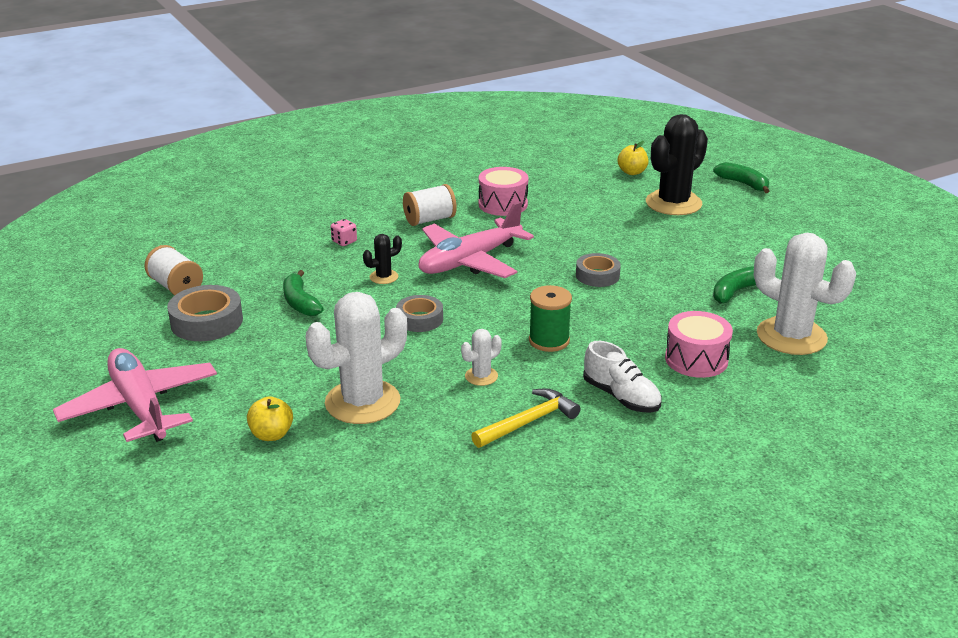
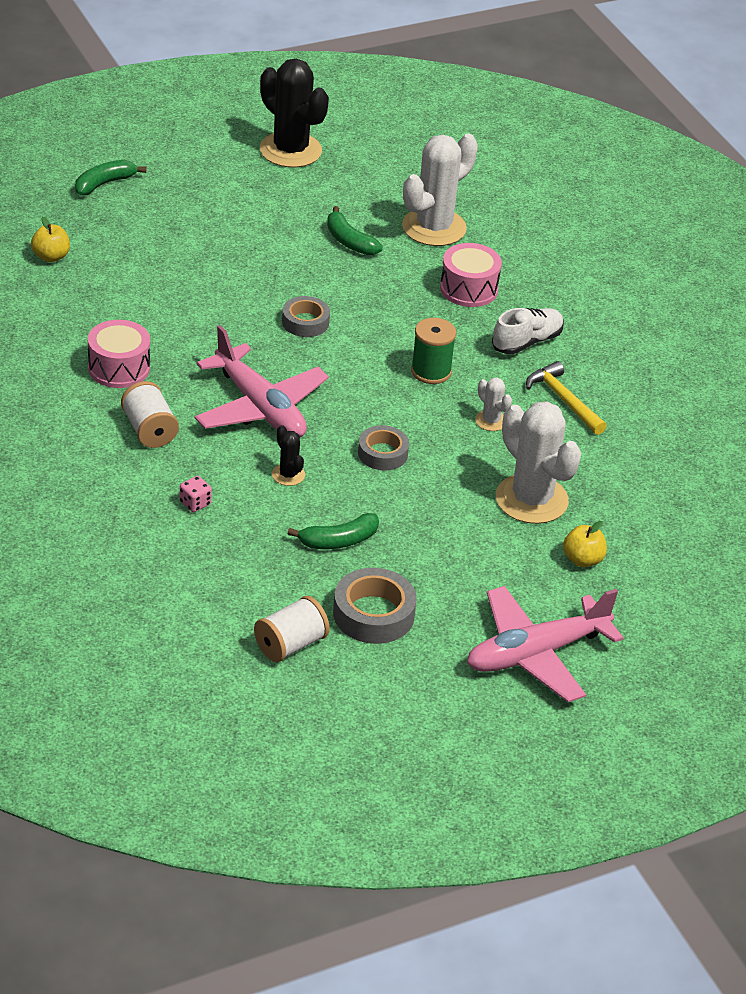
camera: 90 degrees left, 10 degrees up
(673, 203) = (144, 242): black cactus -> black cactus (290, 150)

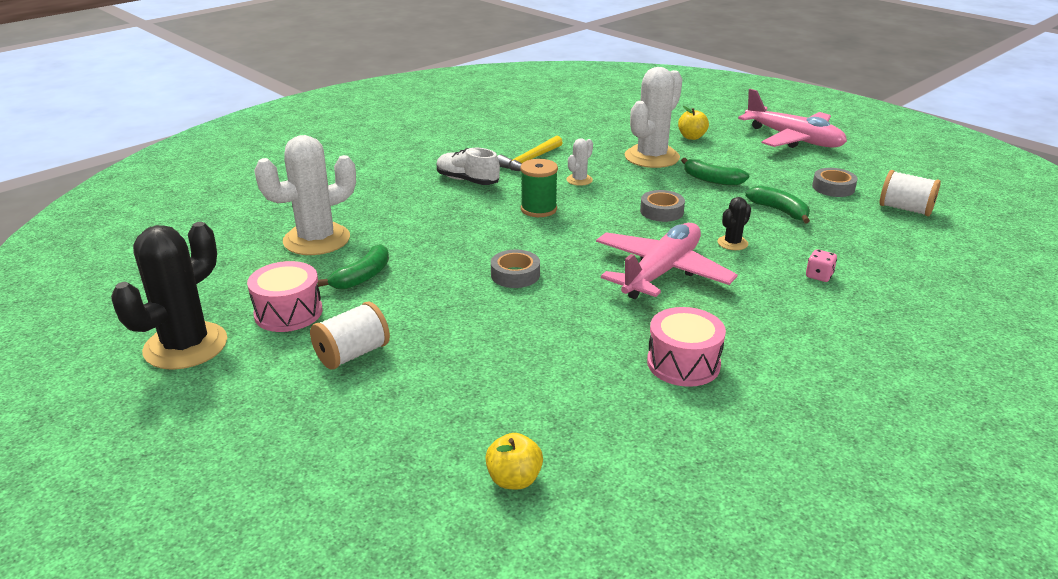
camera: 105 degrees left, 10 degrees down
(104, 184) = (311, 481): green banana -> green banana (711, 180)
(149, 430) = (756, 321): white spool -> white spool (352, 354)
(373, 614) = (833, 188): grey tape -> grey tape, size x0.66
(434, 227) = (316, 240): white cactus -> white cactus turned 60 degrees counterclockwise
(469, 289) = (408, 211): pink drum -> pink drum (288, 313)

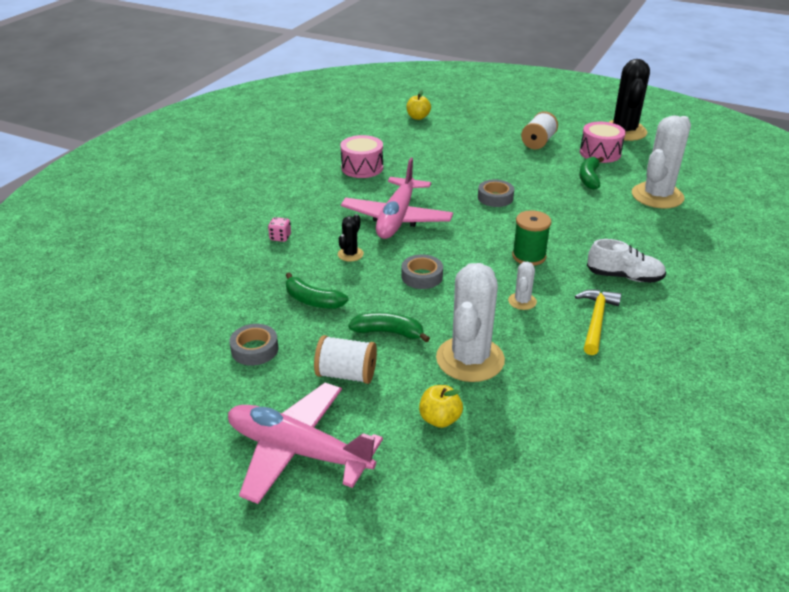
camera: 160 degrees right, 5 degrees up
(905, 209) = (184, 331): white spool -> white spool (346, 374)

